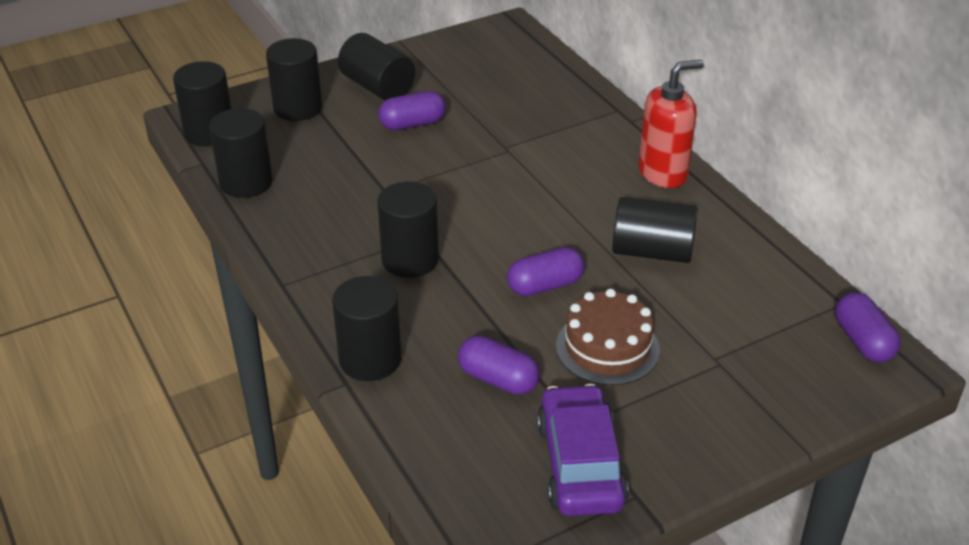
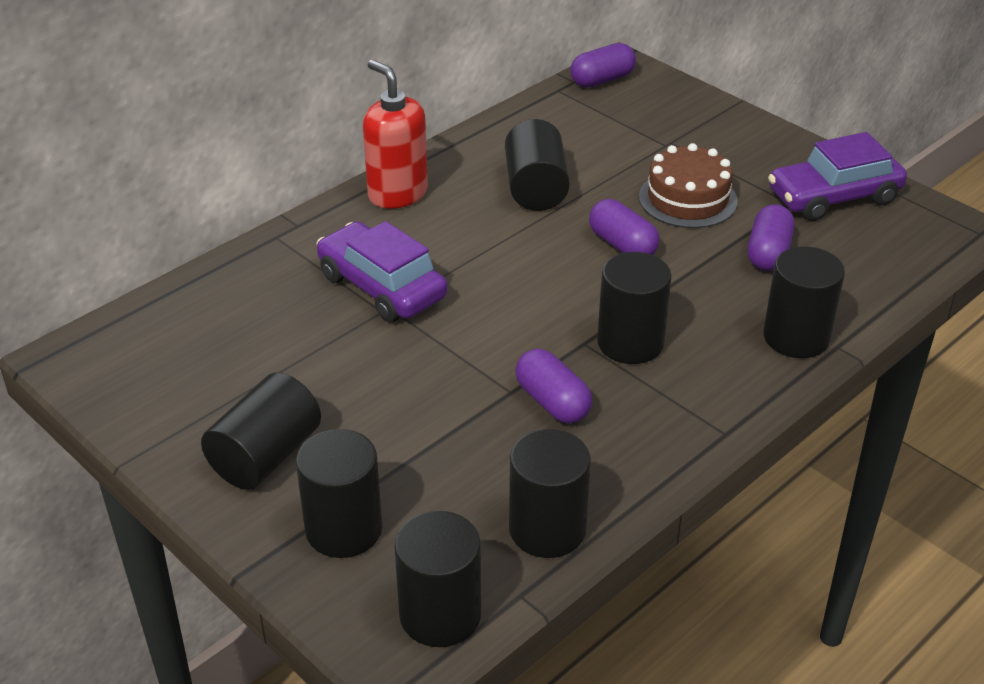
camera: 105 degrees left, 0 degrees up
(412, 124) = (354, 399): purple capsule -> purple capsule (552, 402)
(534, 150) = (381, 287): none -> purple car

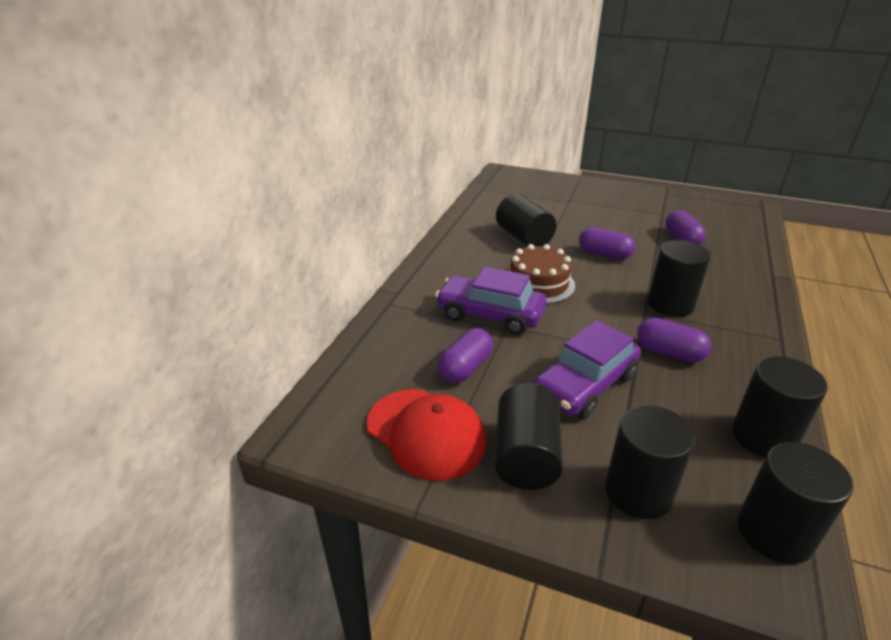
camera: 25 degrees left, 5 degrees down
(187, 399) = (426, 433): none -> red cap
(397, 194) = (445, 259): red soap dispenser -> none
(602, 80) = (500, 180): purple capsule -> purple capsule (465, 367)
(687, 199) = (610, 224): brown cake -> brown cake (538, 283)
(796, 337) = (748, 276): black cylinder -> none
(834, 197) = (678, 206): purple car -> purple car (585, 385)

